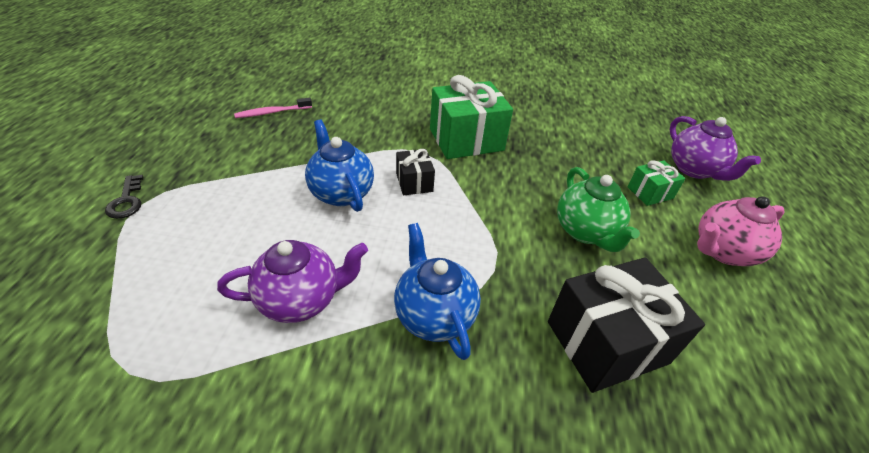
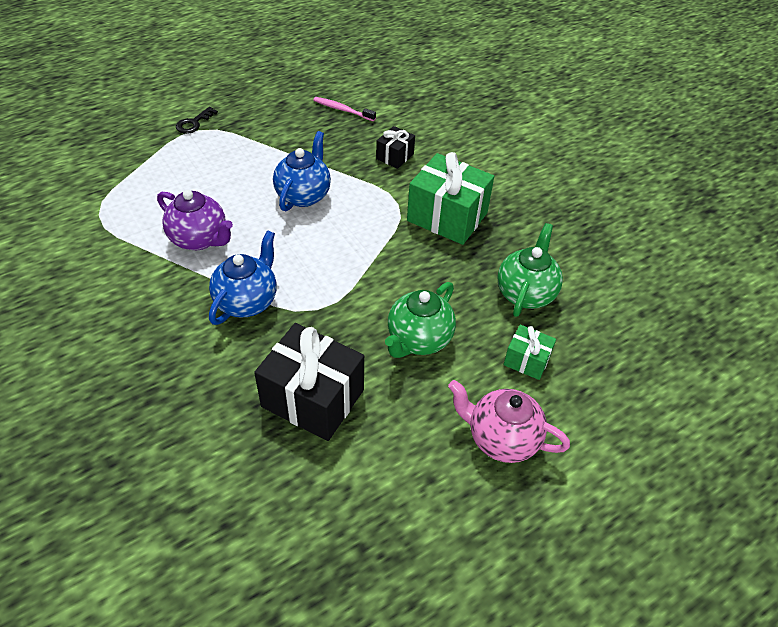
camera: 50 degrees right, 5 degrees up
(414, 182) = (358, 221): black gift -> black gift (395, 156)
(582, 154) = (525, 293): none -> green teapot
(694, 169) = (611, 380): purple teapot -> none

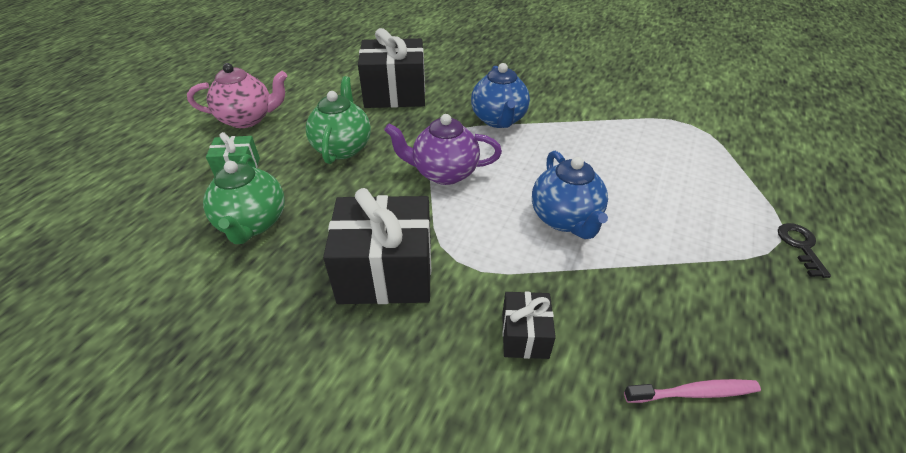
camera: 150 degrees right, 5 degrees down
(199, 239) = (593, 141): purple teapot -> purple teapot (444, 173)
(447, 217) = (386, 272): green gift -> black gift

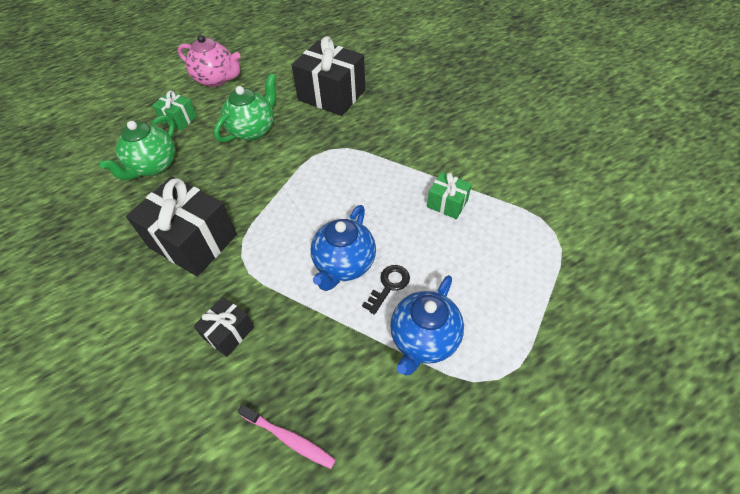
camera: 35 degrees right, 10 degrees up
(444, 173) = (299, 183): purple teapot -> none
(499, 120) = (386, 153): blue teapot -> blue teapot (424, 339)
(593, 137) = (447, 203): none -> green gift
(800, 246) = (510, 393): black key -> black key (389, 286)

